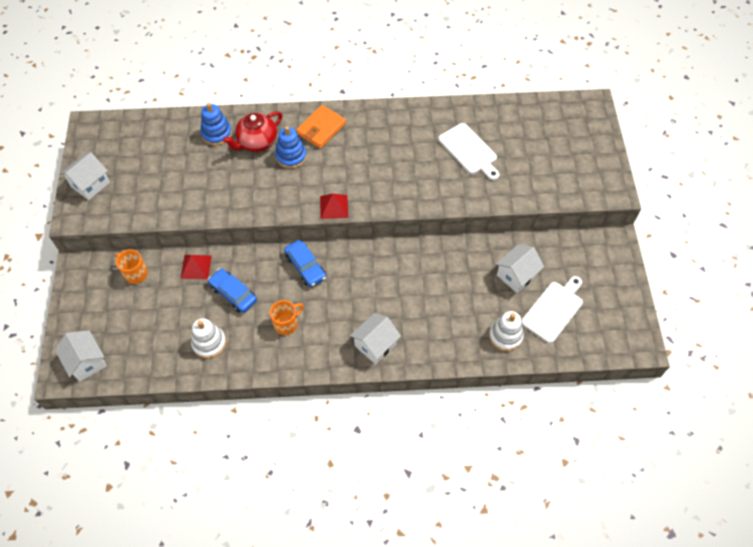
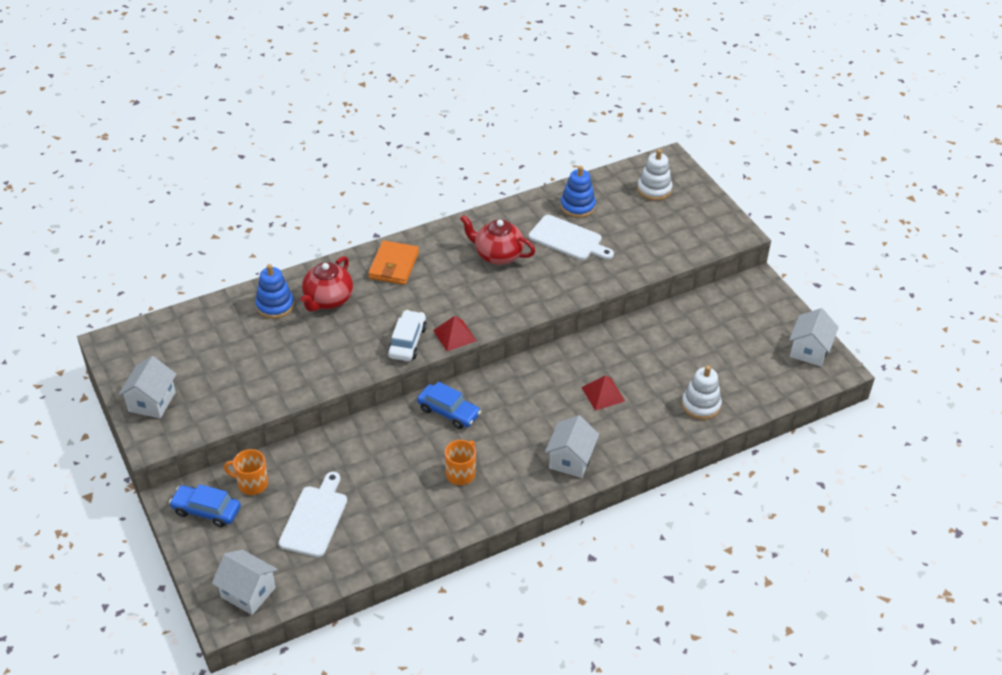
camera: 25 degrees left, 15 degrees down
(196, 267) = (321, 453): red pyramid -> red pyramid (603, 394)
(209, 343) = (384, 522): white stacking toy -> white stacking toy (654, 189)
(233, 294) = (382, 465): blue car -> blue car (206, 510)
(291, 156) = (376, 302): blue stacking toy -> blue stacking toy (577, 206)
(295, 199) = (407, 342): none -> white car
(405, 146) = (497, 255): none -> red teapot
(516, 275) = (679, 346): white house -> white house (809, 350)
(554, 310) = (735, 365): white cutting board -> white cutting board (315, 518)

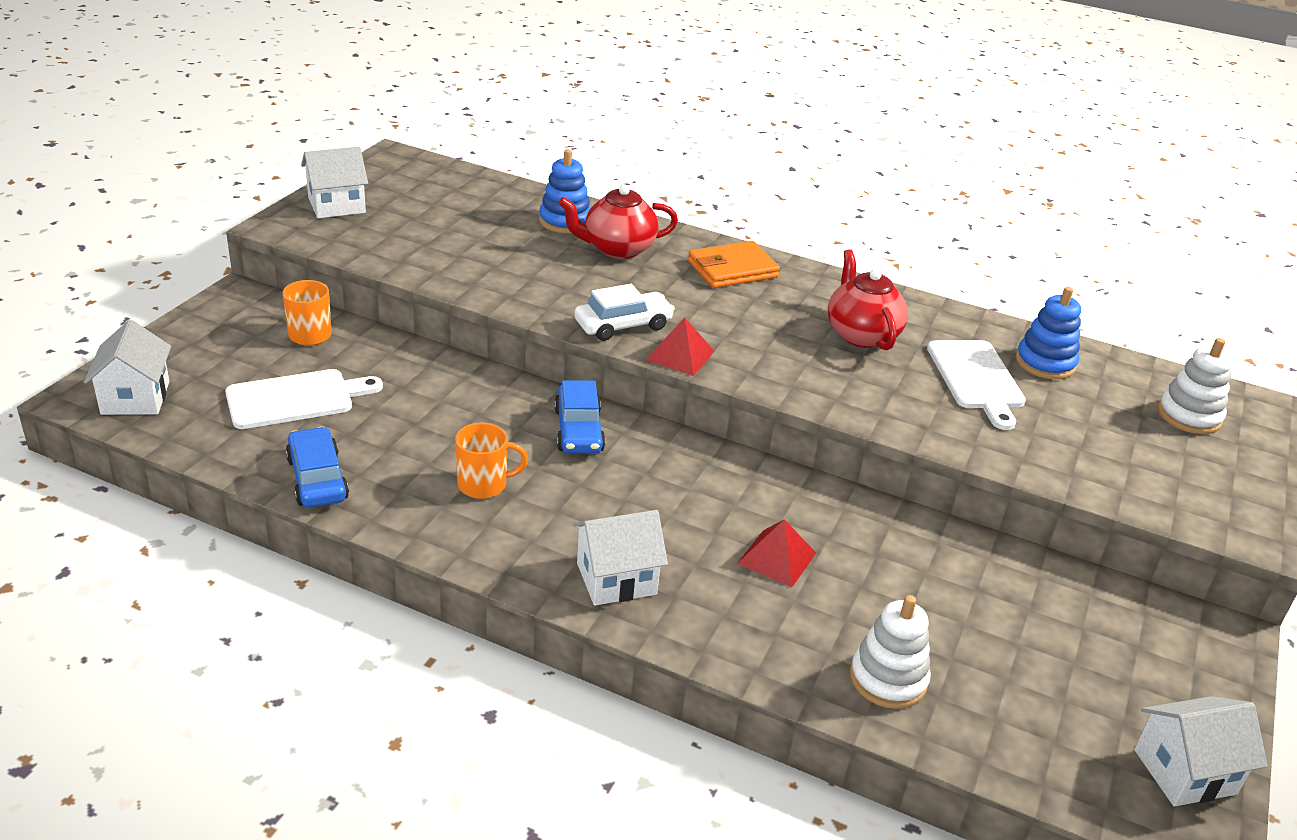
camera: 50 degrees right, 10 degrees down
(206, 510) = (241, 321): blue car -> blue car (317, 479)

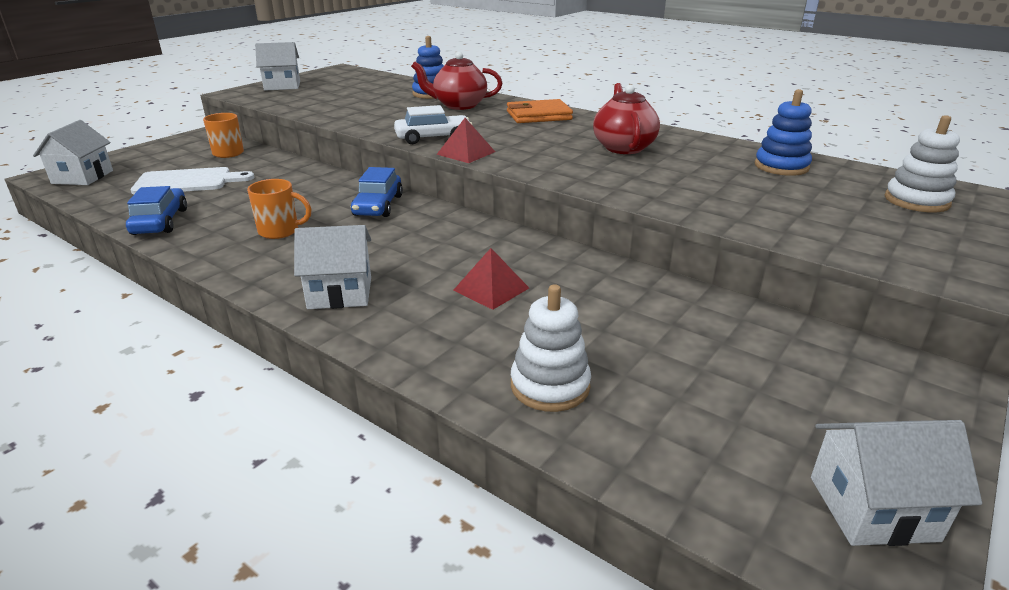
camera: 15 degrees right, 5 degrees down
(976, 378) = (713, 172): white cutting board -> none

